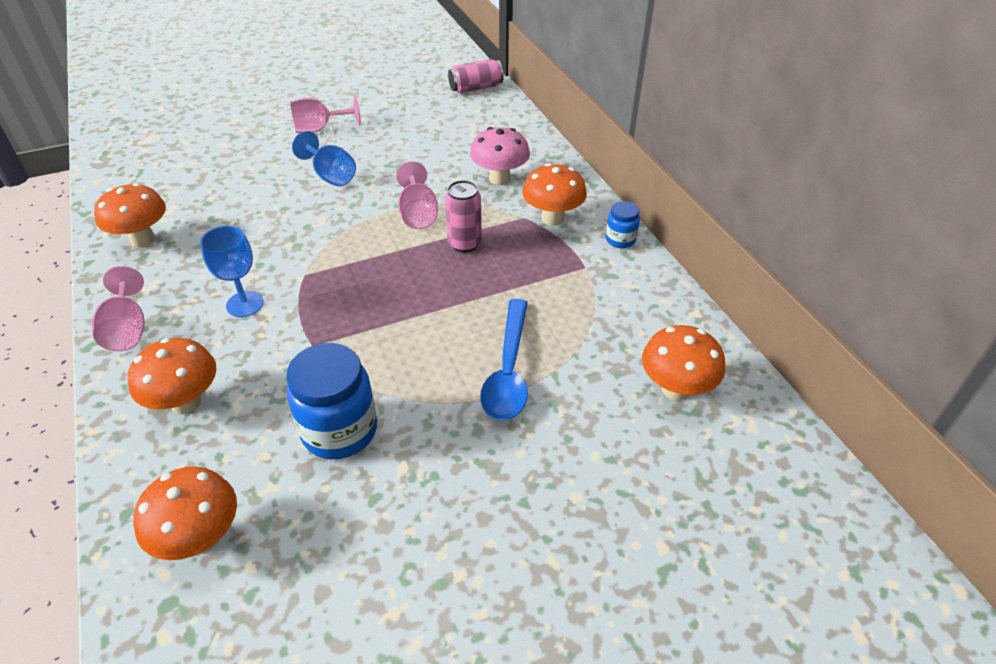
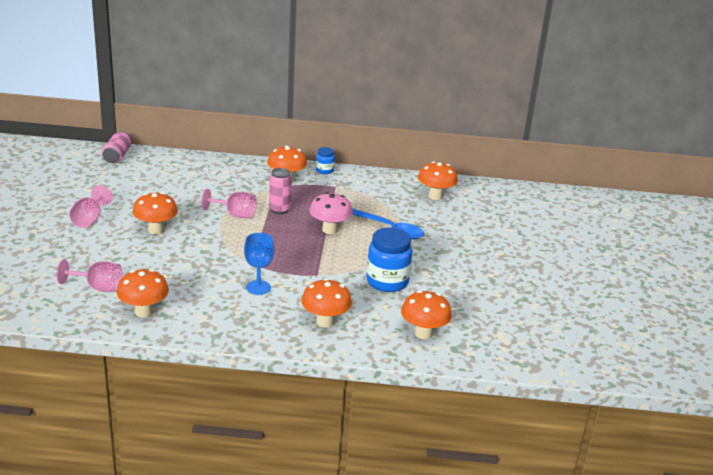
camera: 65 degrees left, 15 degrees down
(127, 330) = (239, 331): pink goblet -> pink goblet (98, 287)
(331, 176) = (156, 230): blue goblet -> orange mushroom
(499, 179) = (231, 182): pink mushroom -> pink mushroom (330, 230)

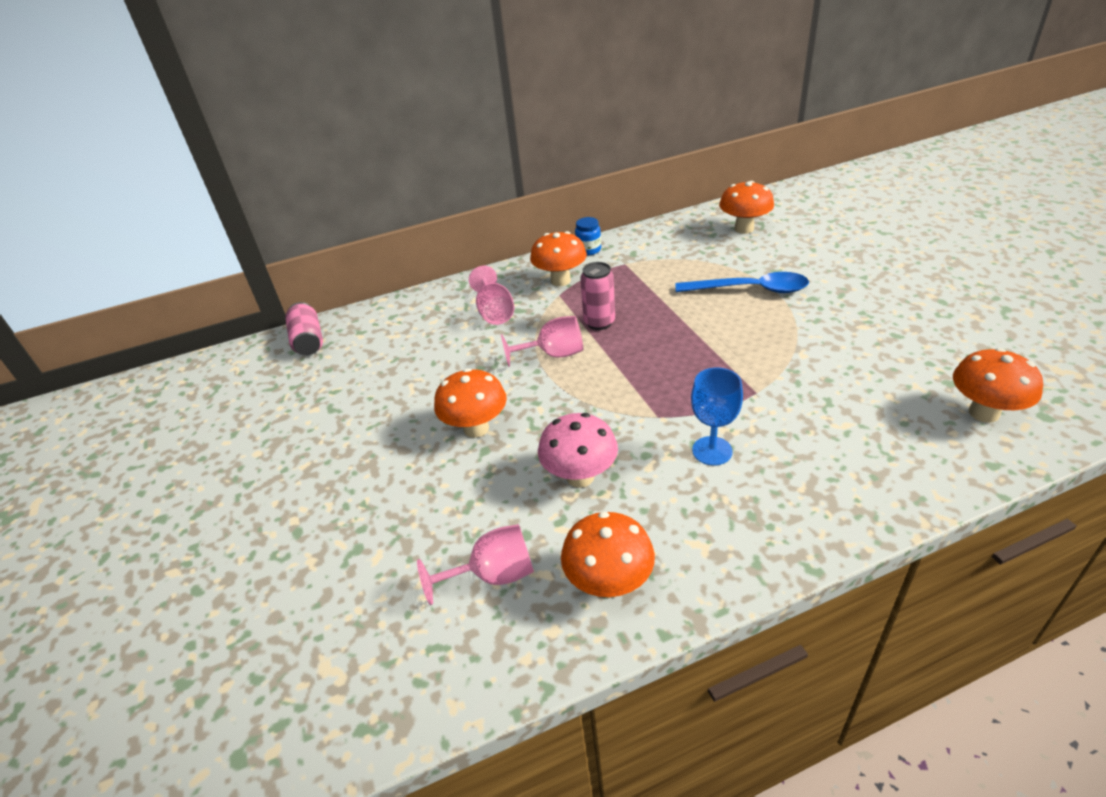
camera: 20 degrees left, 10 degrees up
(89, 220) = (363, 458): pink goblet -> pink goblet (494, 312)
(325, 322) = (858, 460): orange mushroom -> none
(330, 230) = (690, 322): pink mushroom -> pink mushroom (580, 476)
(387, 282) = (844, 360): blue jar -> none

